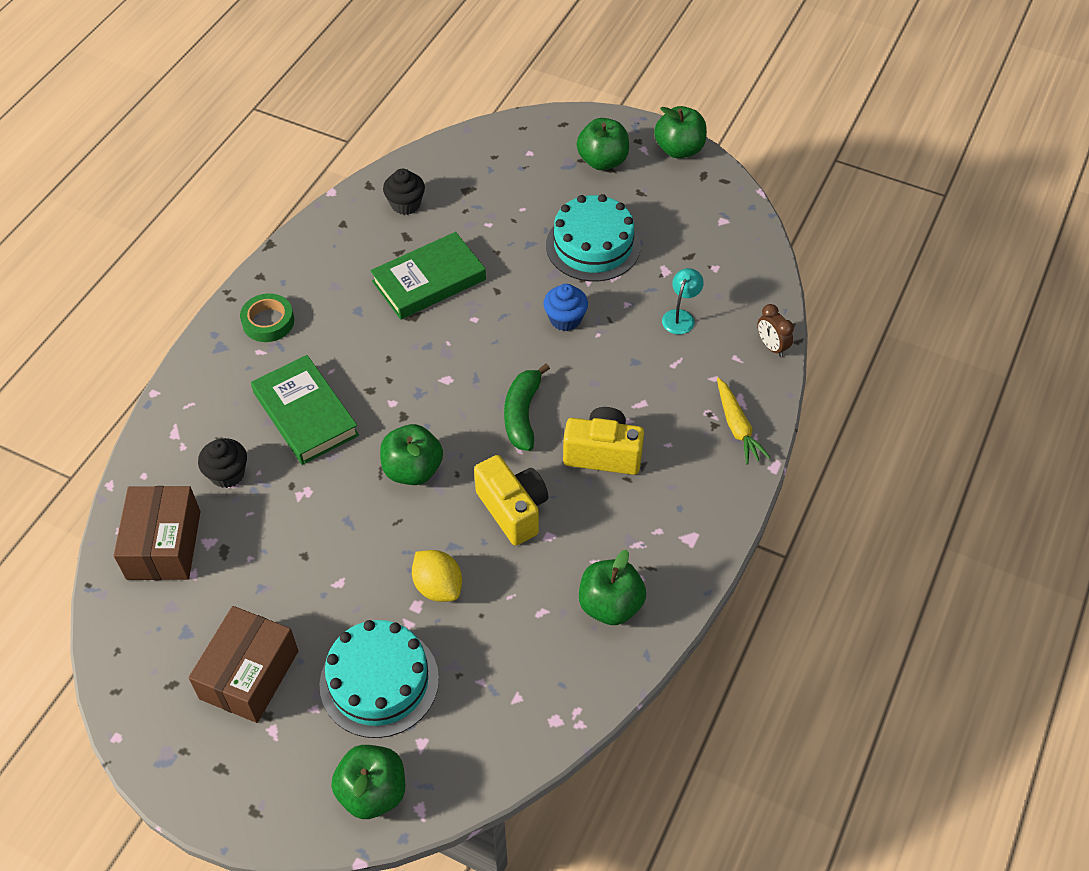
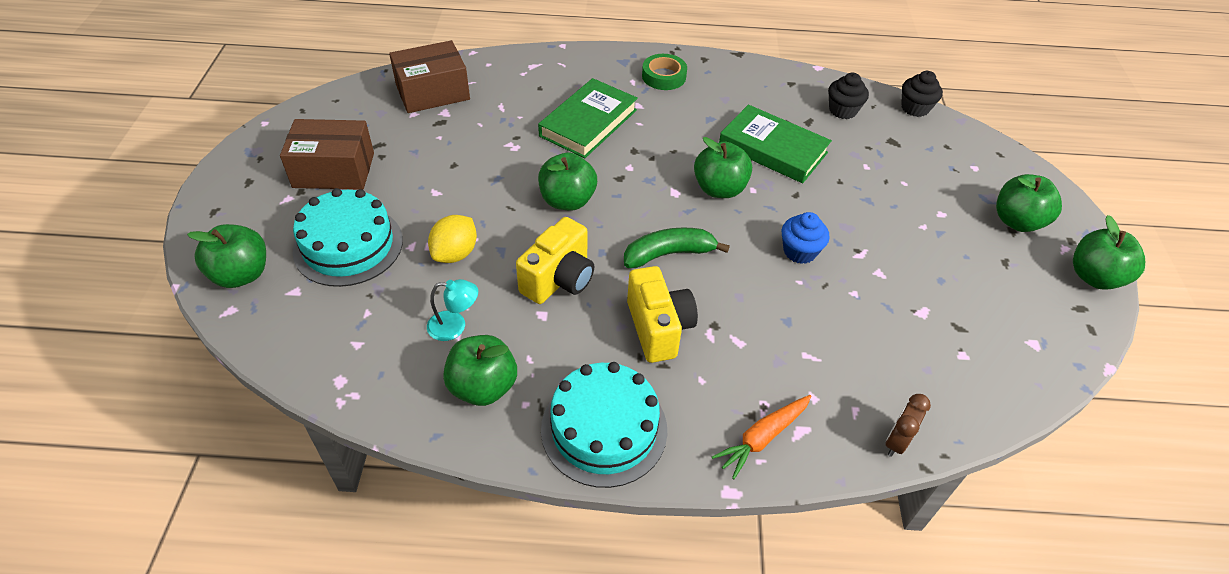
camera: 65 degrees right, 5 degrees down
(227, 474) = (510, 102): black cupcake -> black cupcake (915, 108)
(460, 343) = (719, 189): none -> green apple
(593, 245) = (905, 245): turquoise cake -> turquoise cake (604, 429)
(680, 316) = (873, 343): turquoise lamp -> turquoise lamp (455, 326)
(737, 427) = (762, 438): yellow carrot -> orange carrot

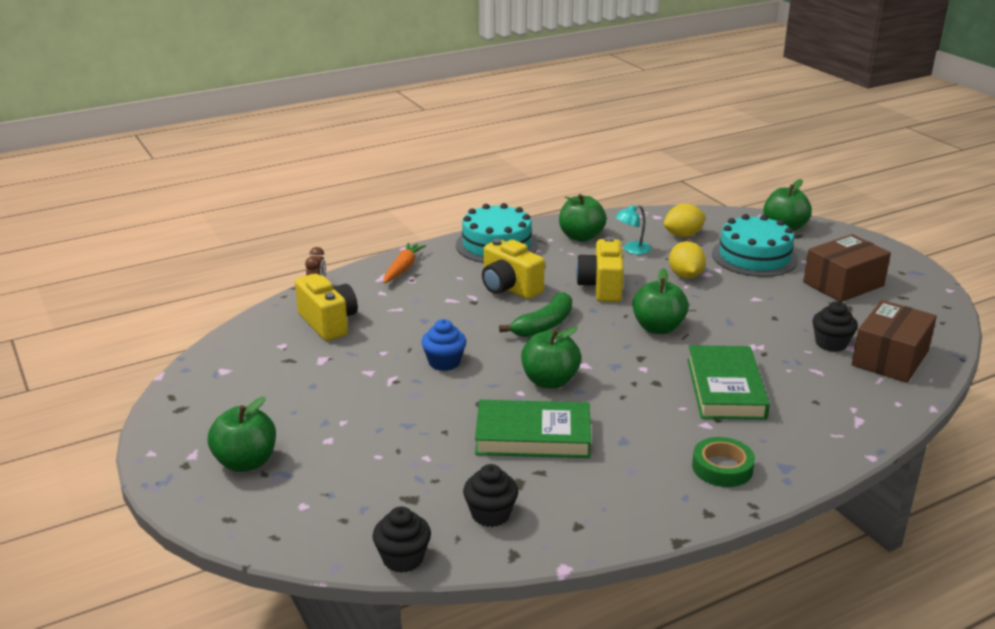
camera: 150 degrees right, 20 degrees down
(365, 322) = (683, 235): none -> yellow lemon
(452, 121) = (831, 343): none -> black cupcake
(899, 369) = (328, 323): none -> yellow camera
(1094, 277) = (163, 439): green apple -> none

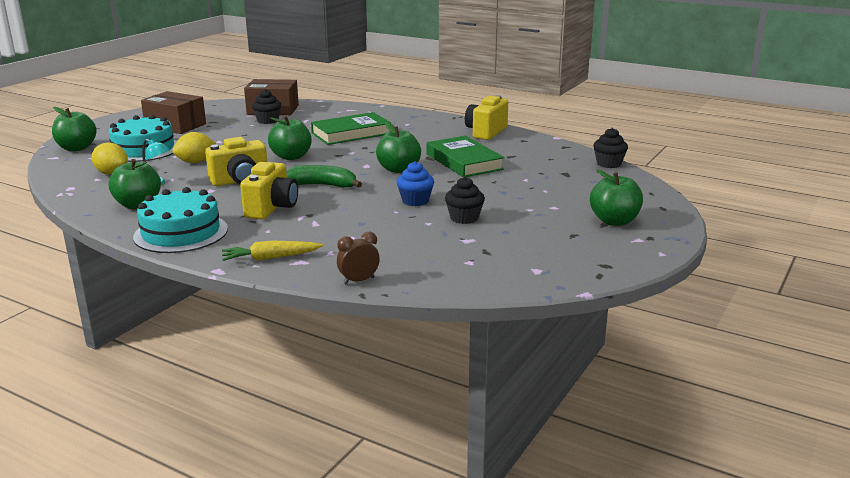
camera: 120 degrees left, 5 degrees down
(328, 323) = (410, 256): yellow camera -> yellow camera (486, 132)
(403, 268) = (270, 258): orange carrot -> yellow carrot
(490, 514) = (546, 156): black cupcake -> black cupcake (464, 218)
(722, 468) = (432, 125): green tape -> none

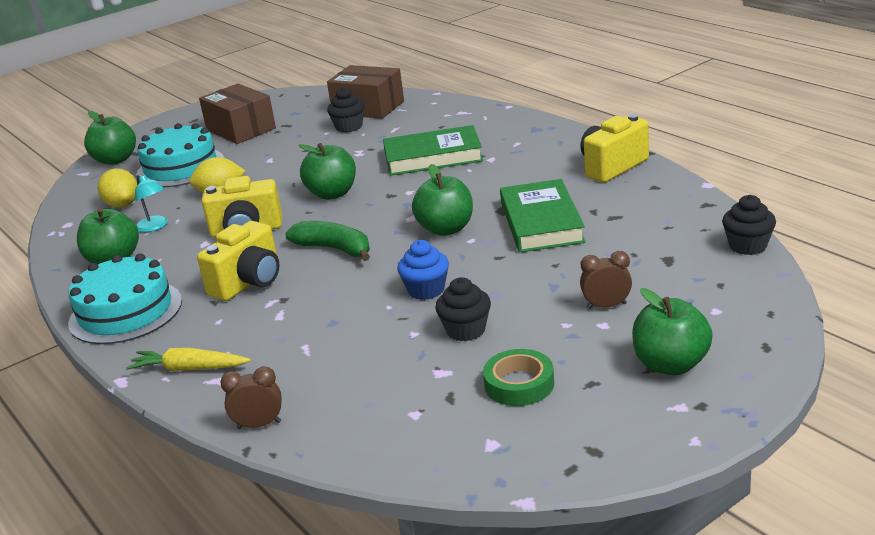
camera: 25 degrees right, 5 degrees up
(527, 240) = (519, 384): none -> green tape
(547, 198) = (606, 306): none -> brown clock

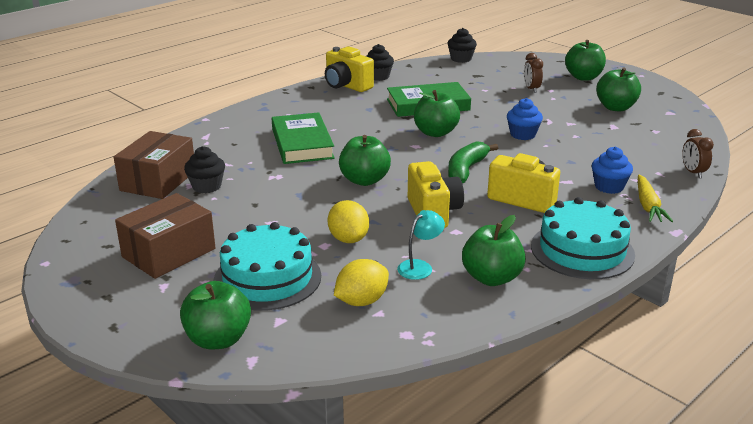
camera: 100 degrees left, 0 degrees up
(250, 345) = (609, 187): none -> blue cupcake
(466, 330) = (567, 122): black cupcake -> black cupcake (378, 76)
(519, 384) = (615, 107): green tape -> green apple

